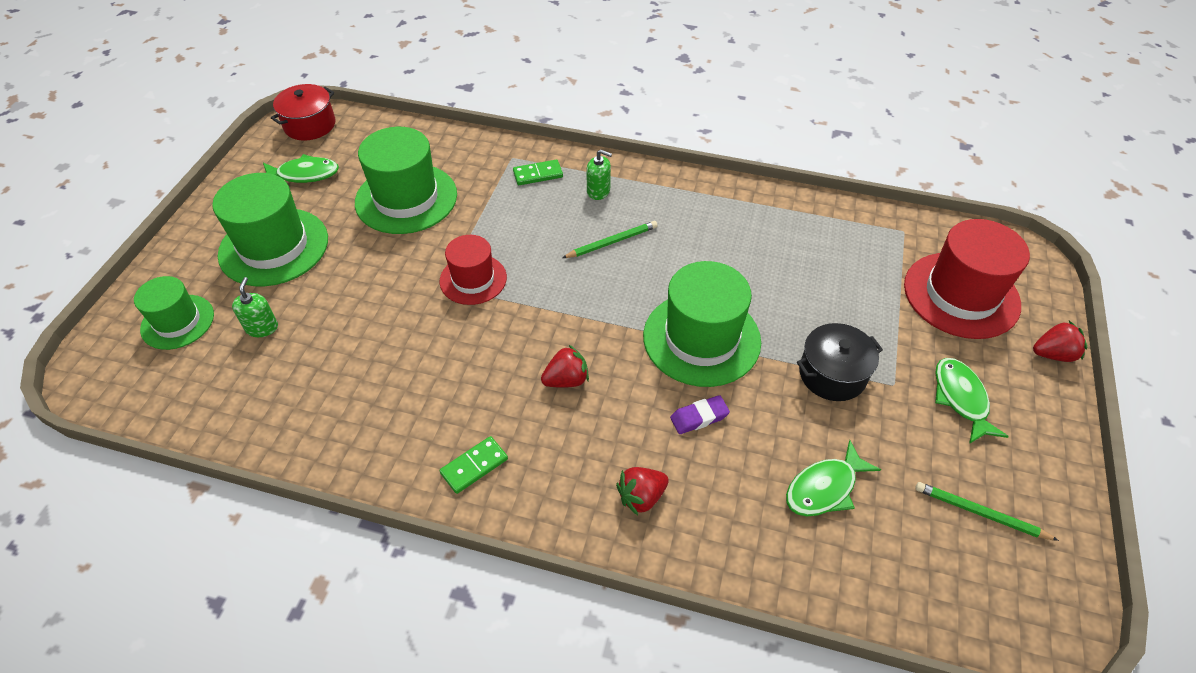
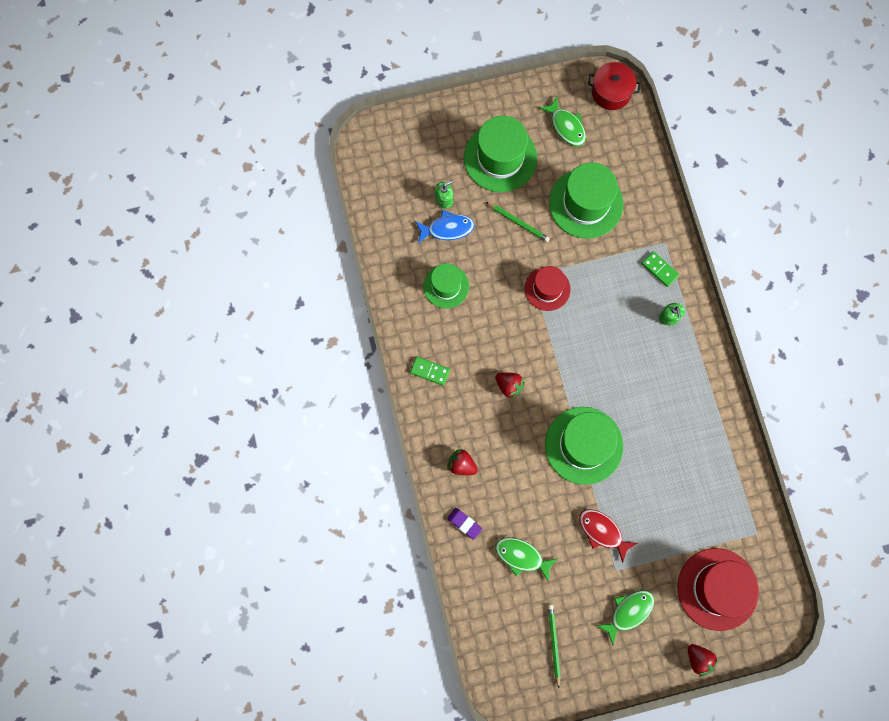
camera: 60 degrees right, 25 degrees up
(177, 322) = (420, 153): green hat -> green hat (446, 286)
(301, 343) = (447, 229): none -> blue fish
(611, 242) = (628, 352): green pencil -> green pencil (518, 222)
(699, 417) = (527, 470): purple eraser -> purple eraser (464, 523)
(832, 374) = (602, 532): black pot -> red fish

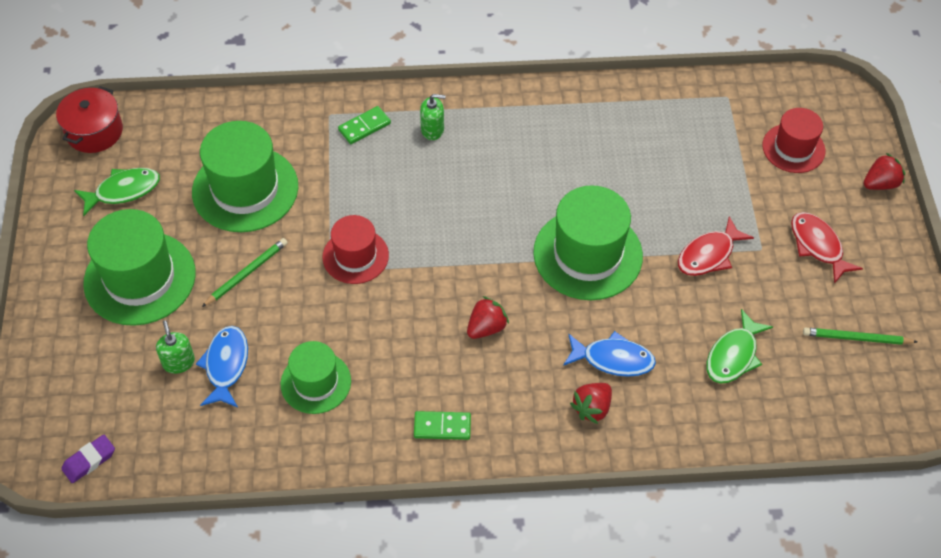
camera: 80 degrees left, 20 degrees down
(430, 371) = (442, 426): green domino -> green domino turned 60 degrees clockwise
(464, 523) = (679, 419): purple eraser -> purple eraser (89, 461)
(501, 474) = (613, 359): none -> blue fish
(628, 612) = (818, 246): green fish -> red fish
(717, 589) = (793, 148): red hat -> red hat, size x0.61

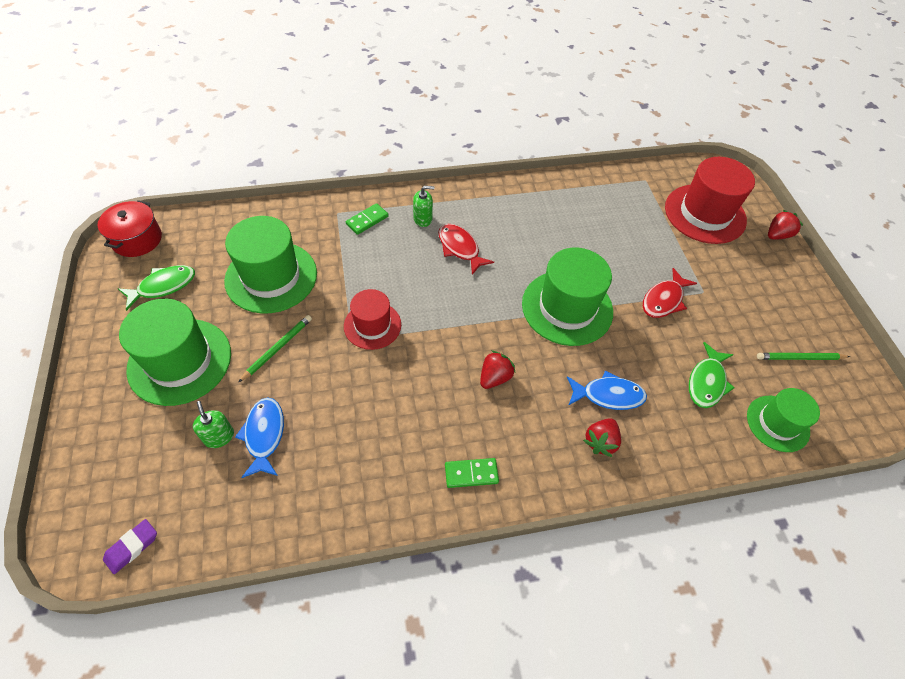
camera: 10 degrees left, 0 degrees up
(316, 382) = (349, 443): green hat -> green hat (777, 423)
(793, 148) = (705, 214): red hat -> red hat, size x1.65
(818, 246) = (746, 286): red fish -> red fish (460, 248)

